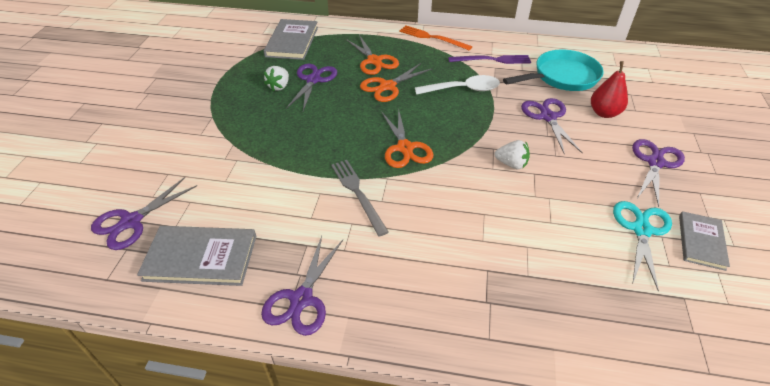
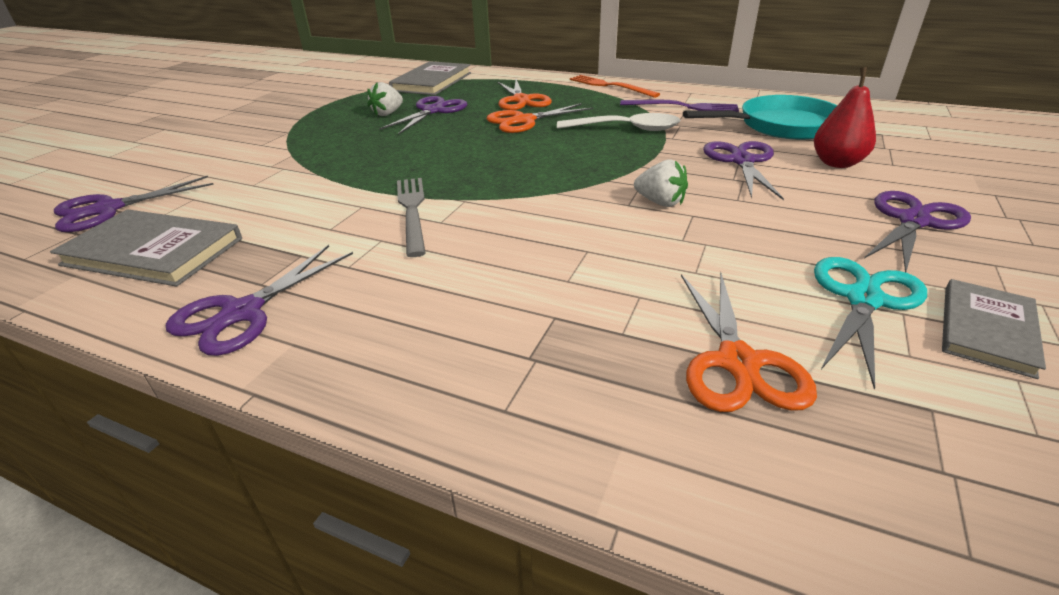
camera: 15 degrees right, 10 degrees down
(405, 148) = (509, 174): orange scissors -> orange scissors (738, 362)

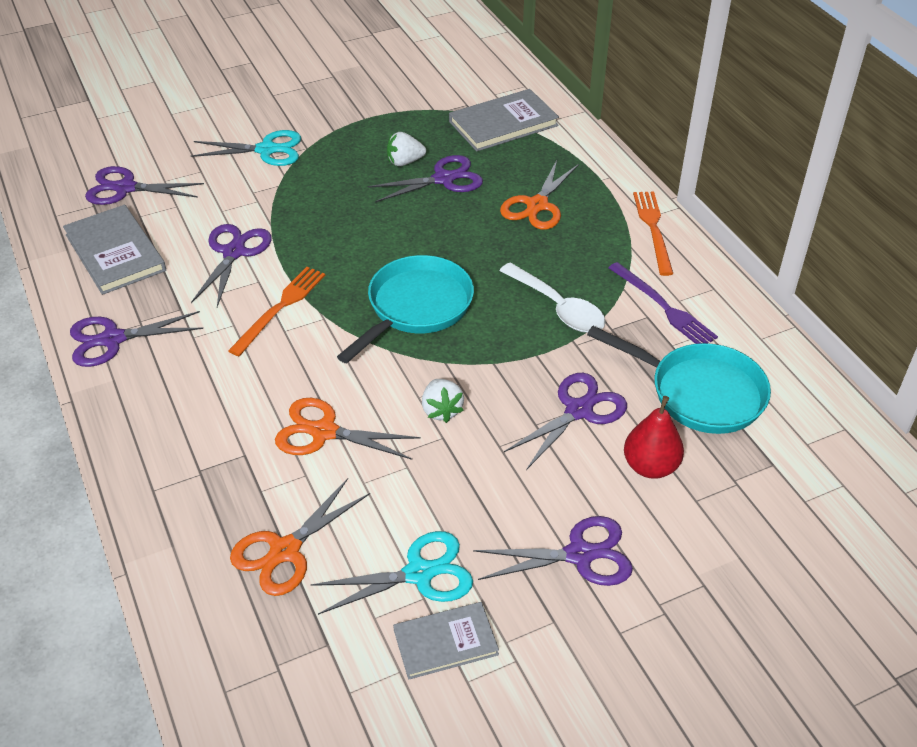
camera: 40 degrees right, 10 degrees up
(249, 143) = (266, 150): none -> turquoise scissors
(306, 200) = (234, 252): none -> purple scissors
(412, 211) = (280, 308): grey fork -> orange fork
(524, 121) = (494, 241): orange scissors -> orange scissors (324, 432)
(530, 165) = (416, 307): none -> turquoise pan

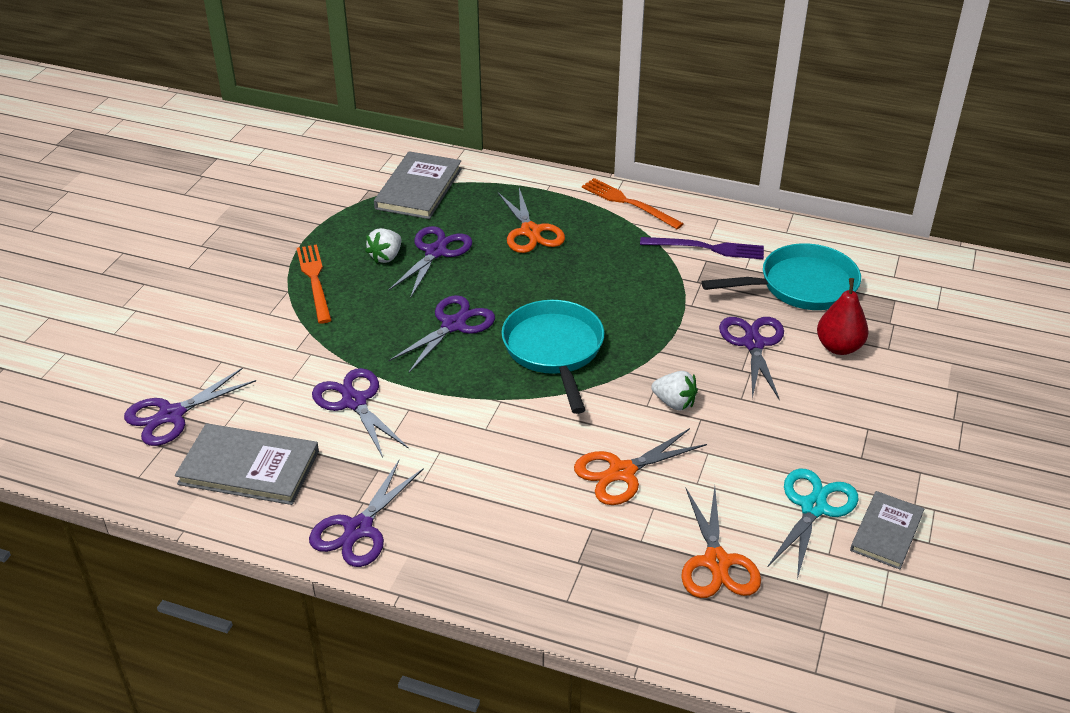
camera: 45 degrees left, 5 degrees down
(266, 150) = (255, 312): turquoise scissors -> none
(280, 308) = (457, 416): orange fork -> orange fork (314, 280)
(558, 308) = (646, 289): white spoon -> none
(580, 555) = (878, 425): purple scissors -> purple scissors (453, 325)

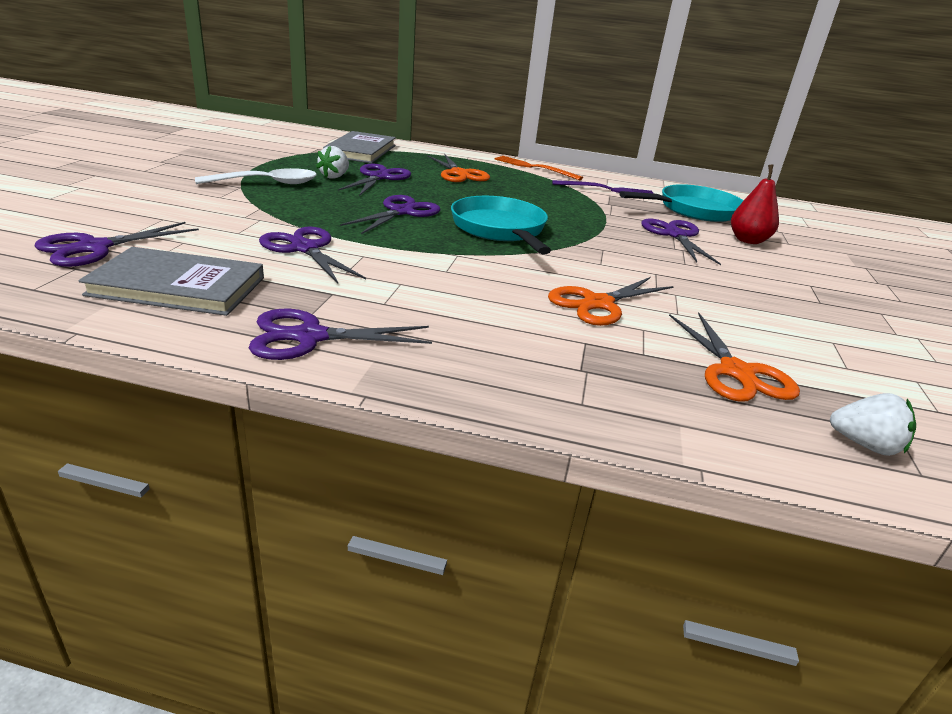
camera: 10 degrees left, 10 degrees down
(314, 280) = (267, 183): orange fork -> white spoon
(358, 529) = (310, 337): purple scissors -> purple scissors turned 60 degrees clockwise
(674, 403) = (626, 263): white strawberry -> white strawberry (865, 445)
(813, 507) = (804, 333): turquoise scissors -> none
(886, 532) = (889, 352): grey book -> none

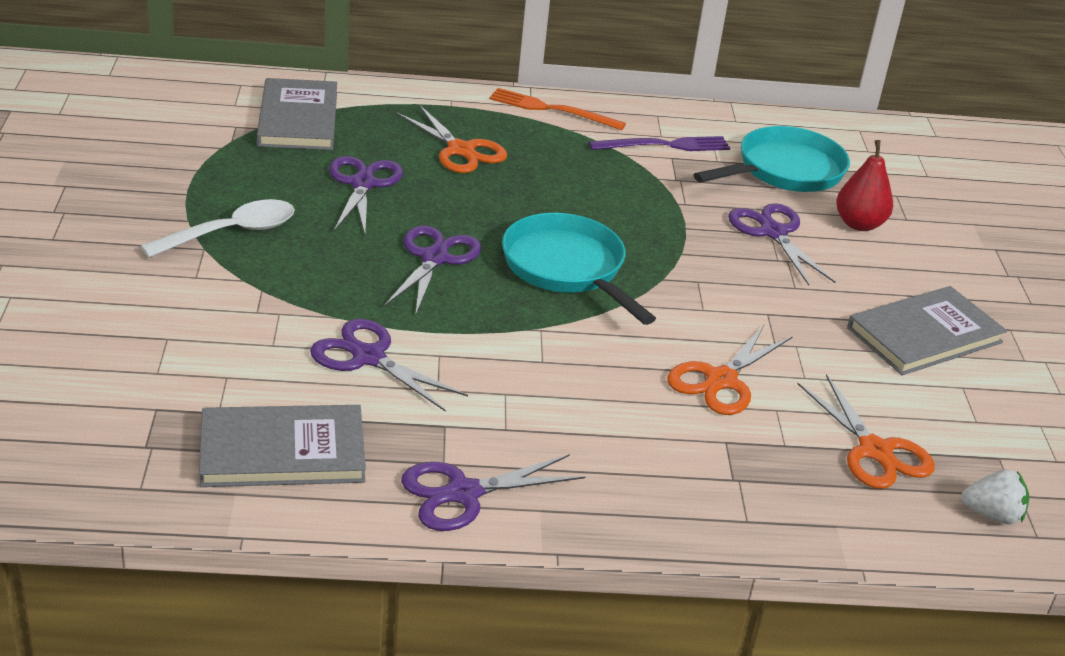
camera: 15 degrees left, 5 degrees up
(94, 248) = (140, 409): purple scissors -> none
(334, 176) = (305, 196): white strawberry -> none
(797, 304) = (924, 335): none -> grey book

